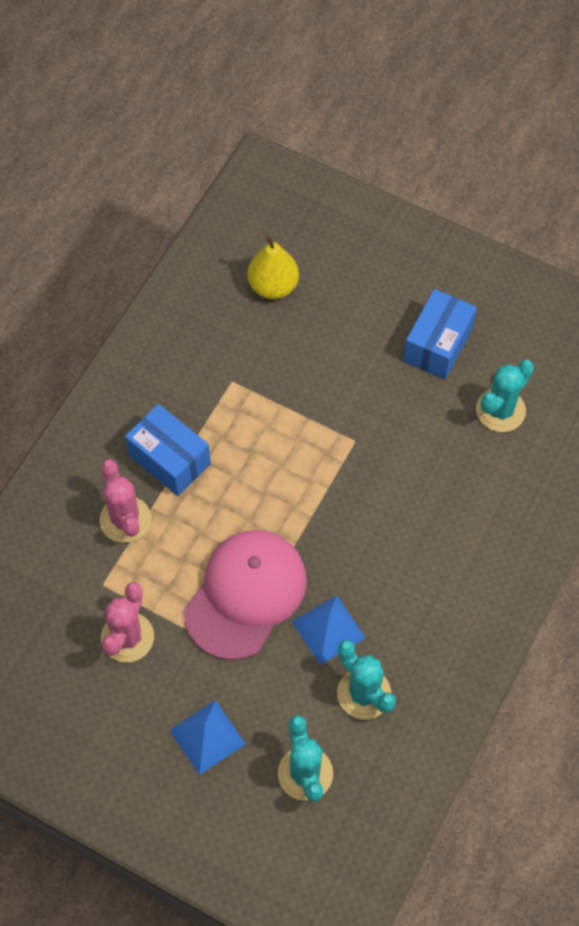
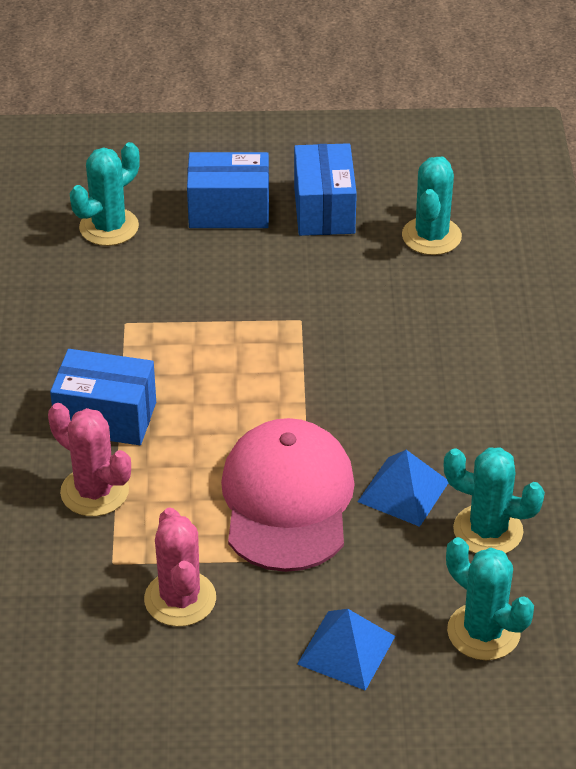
camera: 30 degrees left, 20 degrees down
(273, 286) = (109, 227): yellow pear -> turquoise cactus
(368, 312) = (229, 210): none -> blue box

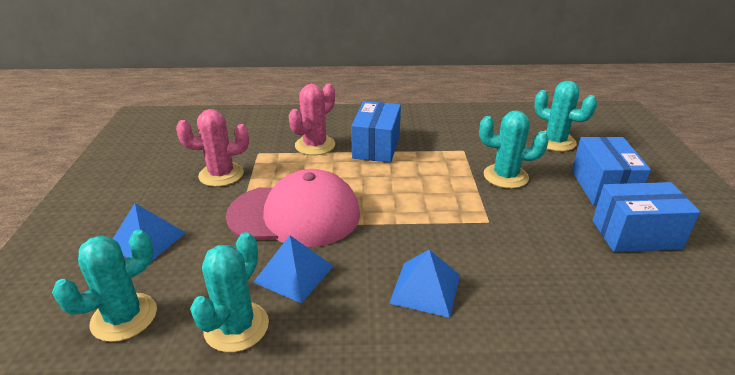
camera: 90 degrees right, 10 degrees down
(420, 382) = (425, 288): none -> blue pyramid
(431, 236) = (639, 304): turquoise cactus -> turquoise cactus (505, 176)

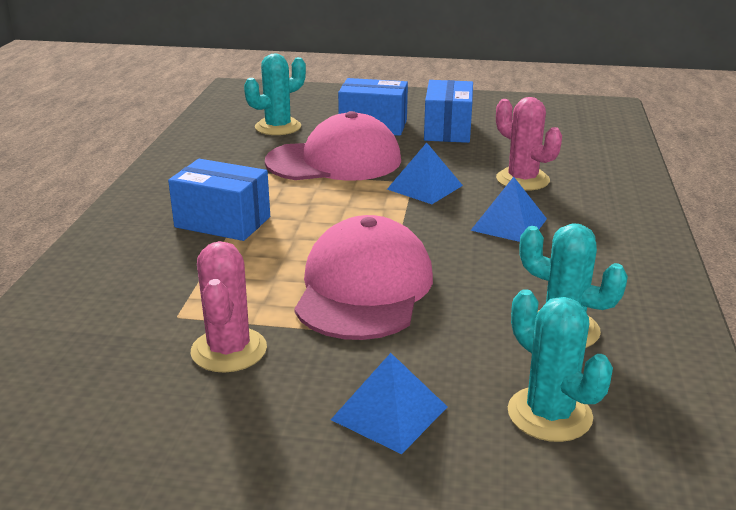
camera: 80 degrees left, 5 degrees down
(294, 274) = (479, 293): blue pyramid -> blue pyramid (424, 187)
(315, 145) = (187, 266): pink cactus -> pink cactus (522, 180)
(505, 176) = (334, 161): turquoise cactus -> pink cap

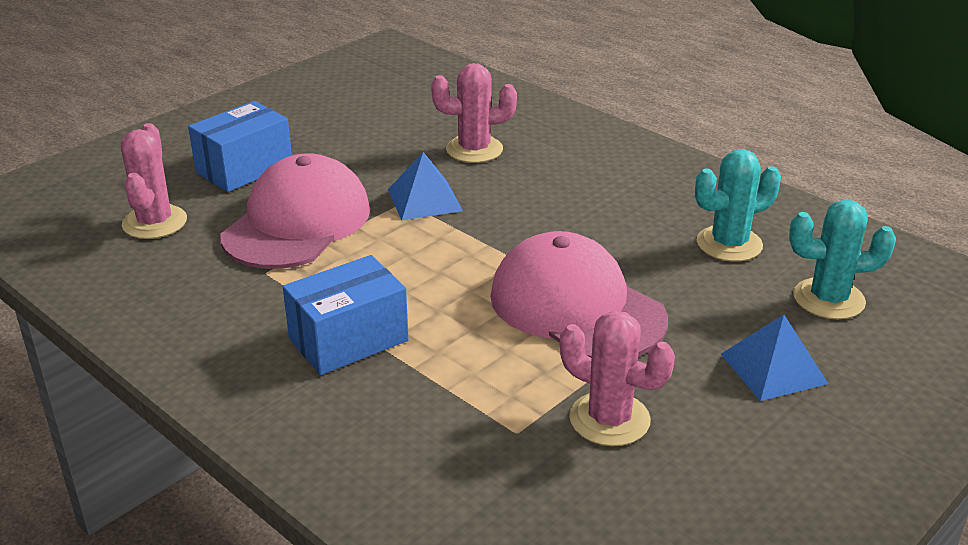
camera: 55 degrees left, 5 degrees up
(278, 127) = (154, 222): turquoise cactus -> pink cactus
(447, 130) = (318, 136): blue box -> none
(509, 224) = (546, 192): blue pyramid -> none

